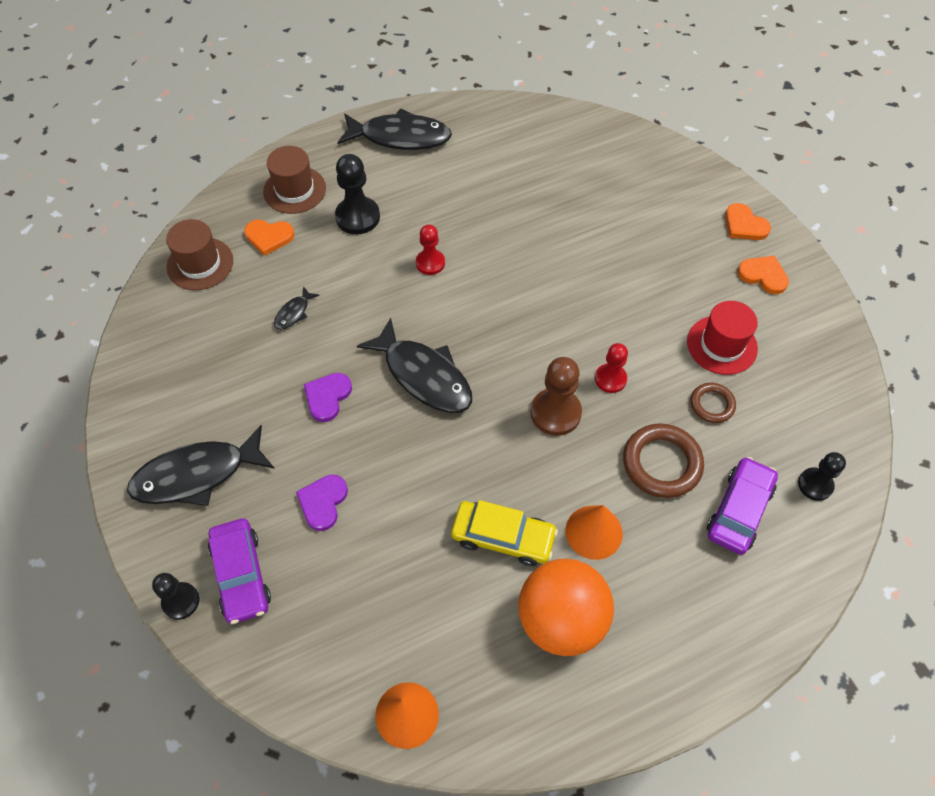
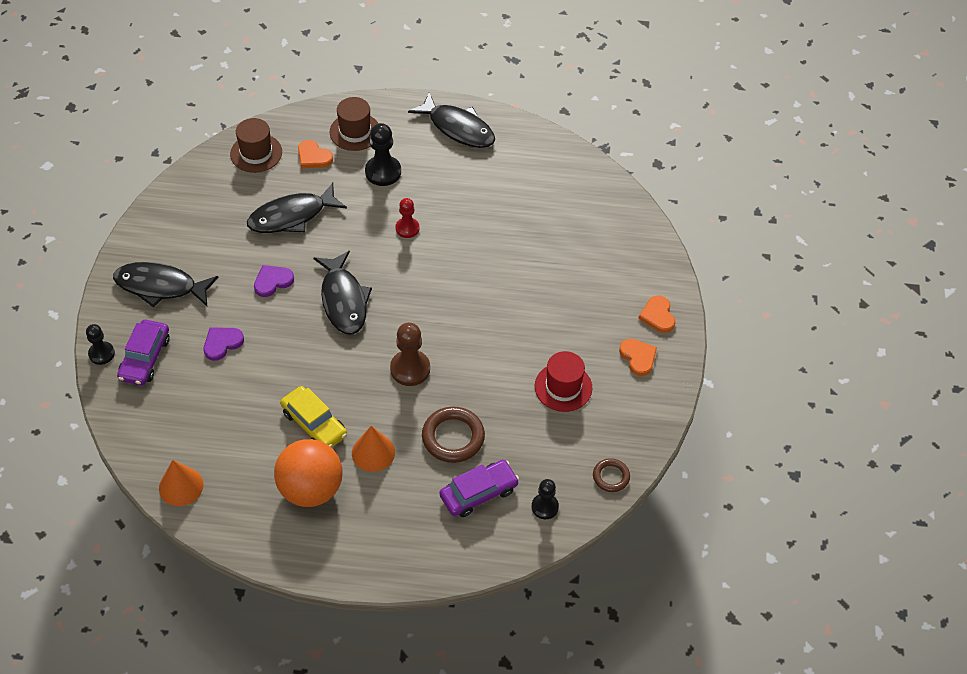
camera: 30 degrees right, 5 degrees down
(294, 313) = (292, 216): black fish -> black fish, size x2.26
(610, 379) = (465, 367): red pawn -> none
(712, 404) = (520, 420): brown ring -> brown ring (611, 477)

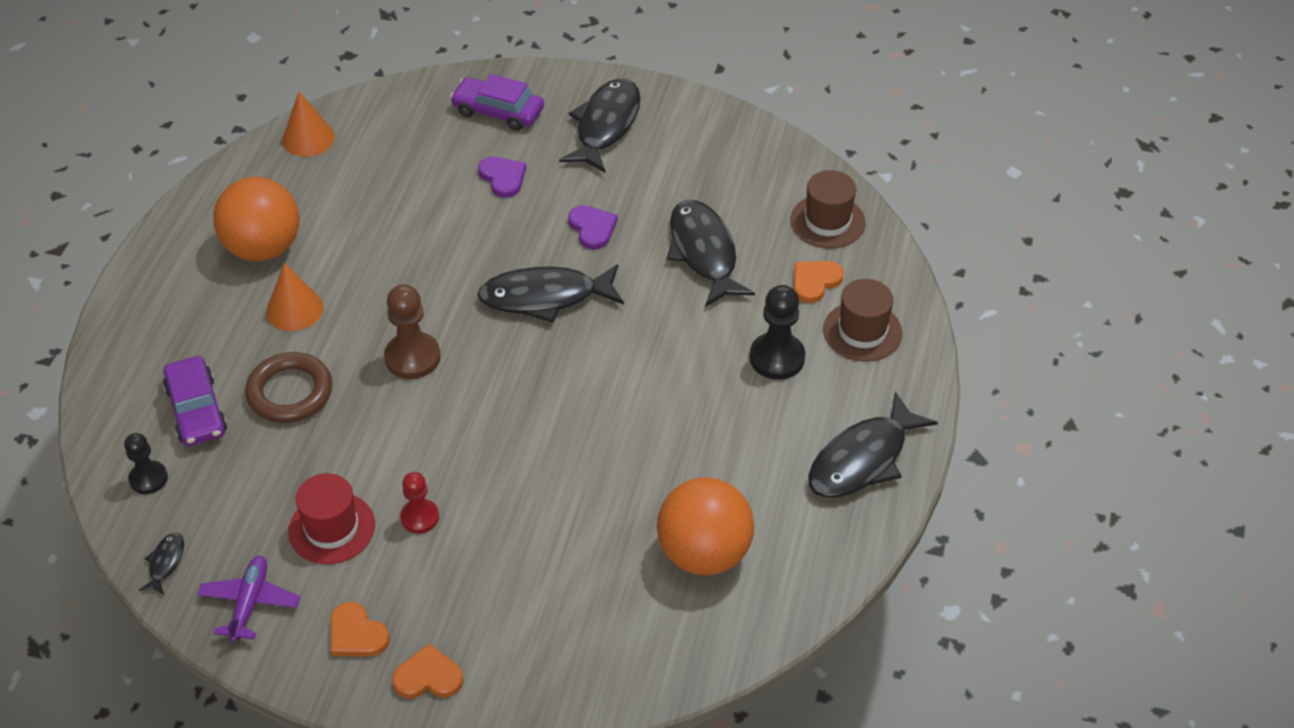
camera: 100 degrees right, 5 degrees down
(101, 354) = (514, 76): black pawn -> none
(314, 424) = (356, 256): yellow car -> none
(407, 228) = (662, 376): red pawn -> red pawn (420, 517)
(541, 196) = (704, 553): none -> orange ball
(611, 477) = (165, 562): brown ring -> black fish
(630, 420) = (250, 603): none -> purple plane
(638, 357) = (356, 634): orange heart -> orange heart turned 60 degrees clockwise

